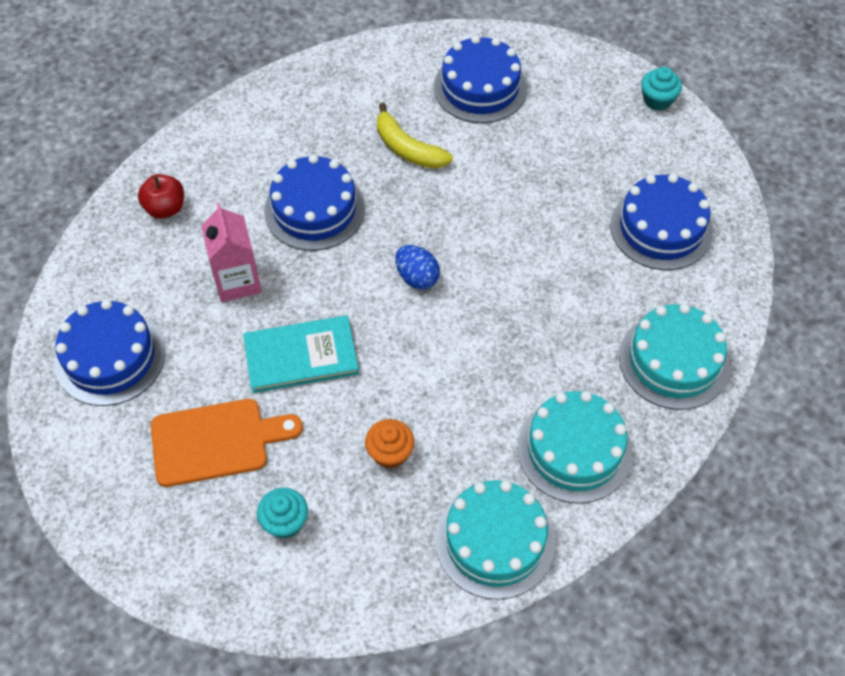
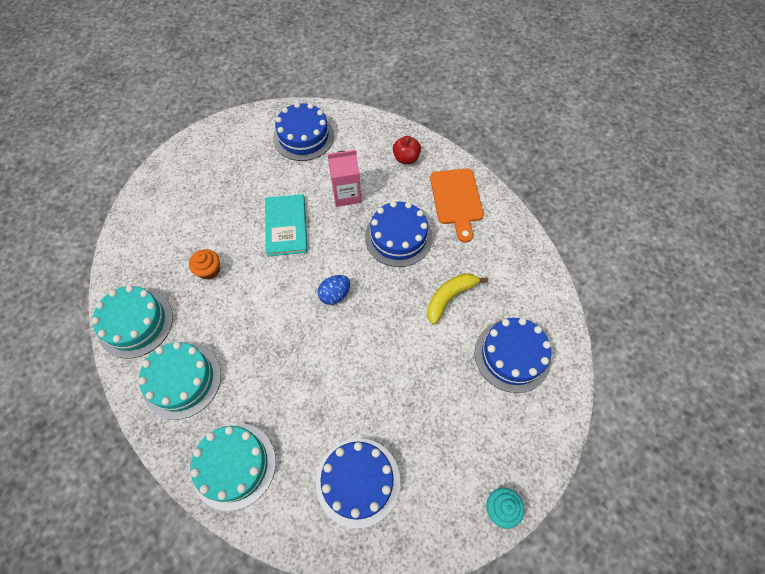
camera: 95 degrees right, 5 degrees up
(216, 441) = (239, 184): orange cutting board -> orange cutting board (456, 200)
(285, 522) = (181, 216): turquoise cupcake -> none

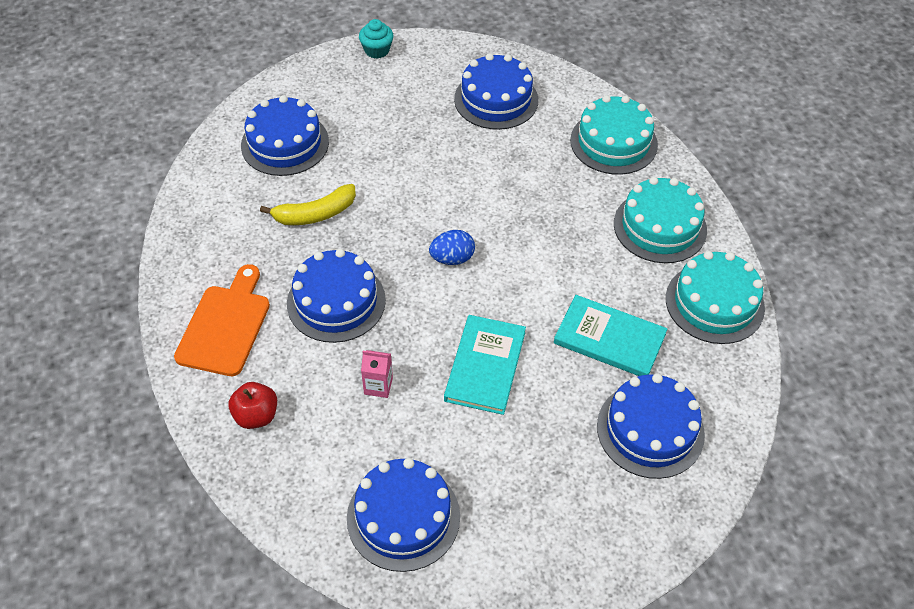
camera: 160 degrees left, 10 degrees down
(175, 220) = (650, 430): none -> blue cake
(209, 270) = (609, 339): orange cupcake -> turquoise book
(346, 194) = (378, 386): pink carton -> pink carton, size x0.60

